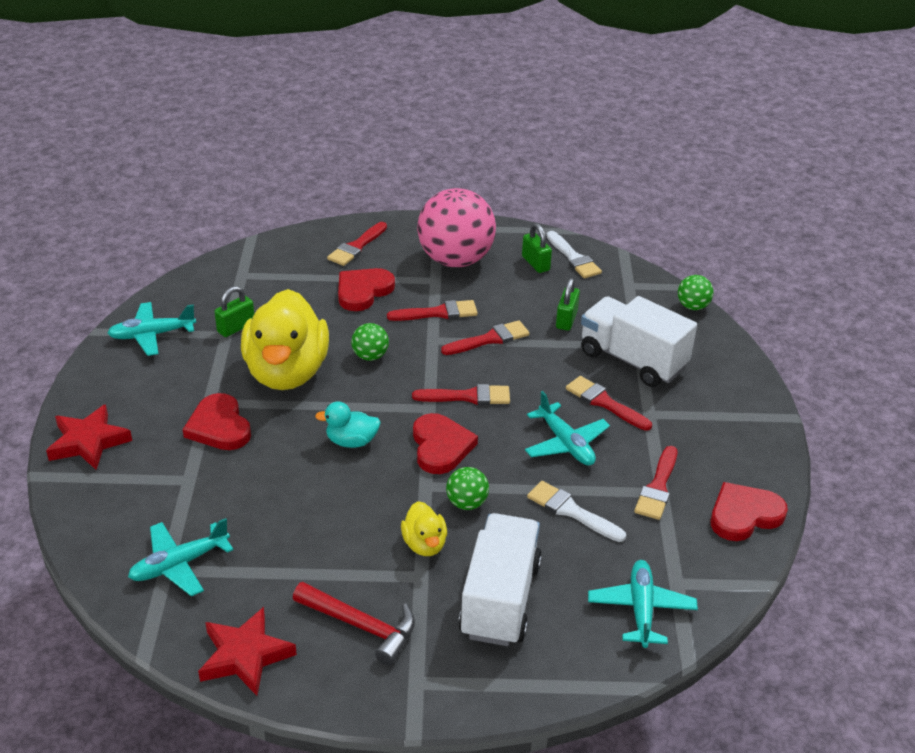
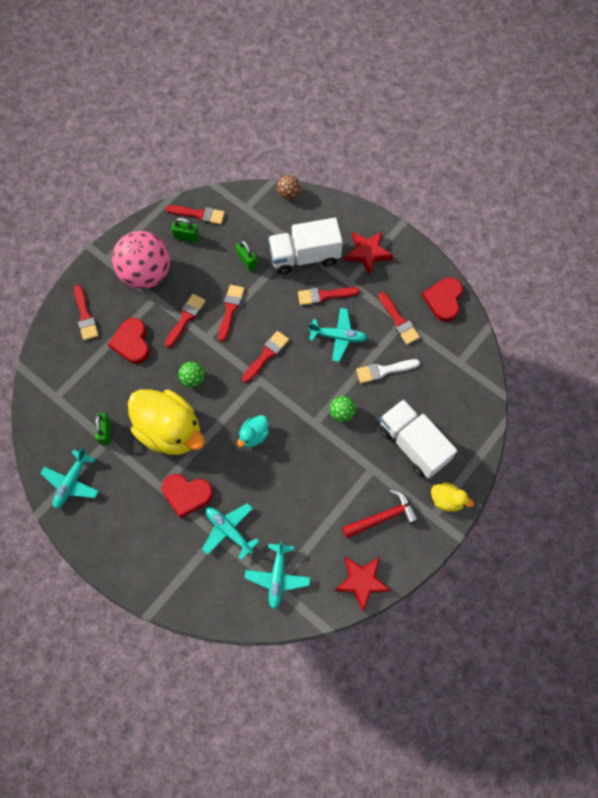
camera: 50 degrees left, 30 degrees up
(88, 442) = (142, 571): red star -> red star (368, 253)
(424, 544) = (353, 452): yellow duck -> yellow duck (446, 500)
(441, 446) = (293, 395): red heart -> none
(573, 258) = (198, 214): white brush -> red brush
(641, 609) = (463, 390): turquoise plane -> turquoise plane (229, 531)
(692, 306) = (289, 193): green ball -> brown ball

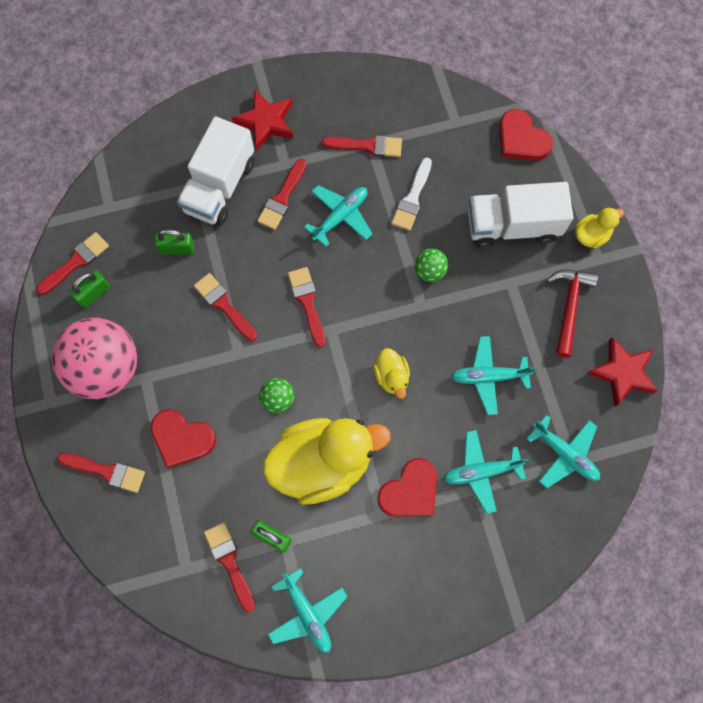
camera: 55 degrees left, 5 degrees up
(185, 318) = (197, 360): red brush -> red brush (230, 562)
(254, 435) = (391, 376): turquoise duck -> yellow duck
(289, 193) = (129, 151): brown ball -> none
(296, 495) = (488, 377): none -> turquoise plane
(444, 300) = (376, 88): red heart -> red heart (521, 139)

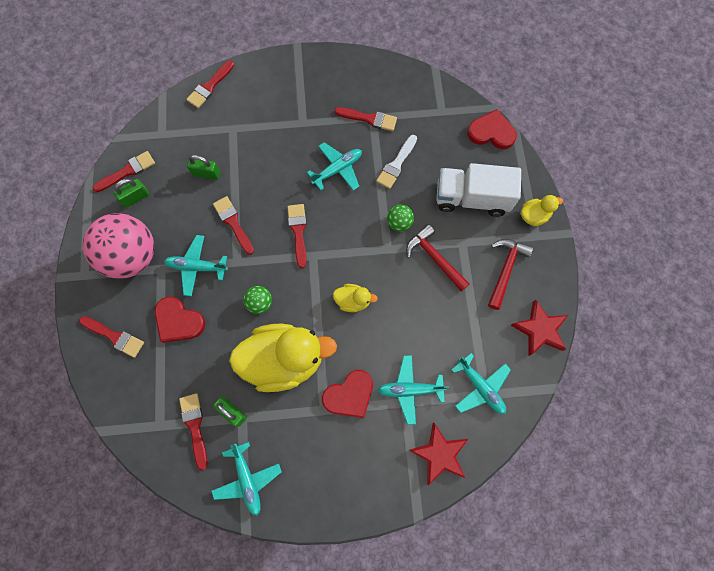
camera: 10 degrees right, 0 degrees up
(220, 186) = (249, 132): white truck -> none
(266, 122) = (295, 89): red star -> red star (439, 454)
(282, 198) = (295, 148): red brush -> red brush (210, 86)
(391, 376) = (353, 301): yellow duck -> yellow duck turned 75 degrees counterclockwise
(481, 307) = (434, 258): none -> red hammer
(488, 377) = (430, 314): turquoise plane -> turquoise plane (197, 267)
(521, 139) = (491, 132): red heart -> red heart turned 135 degrees clockwise

